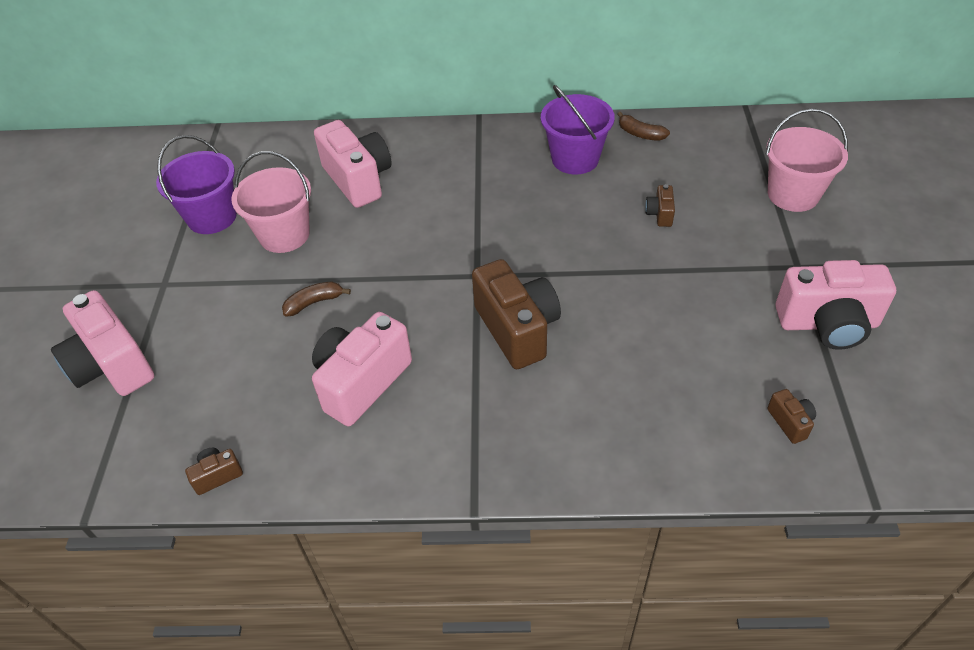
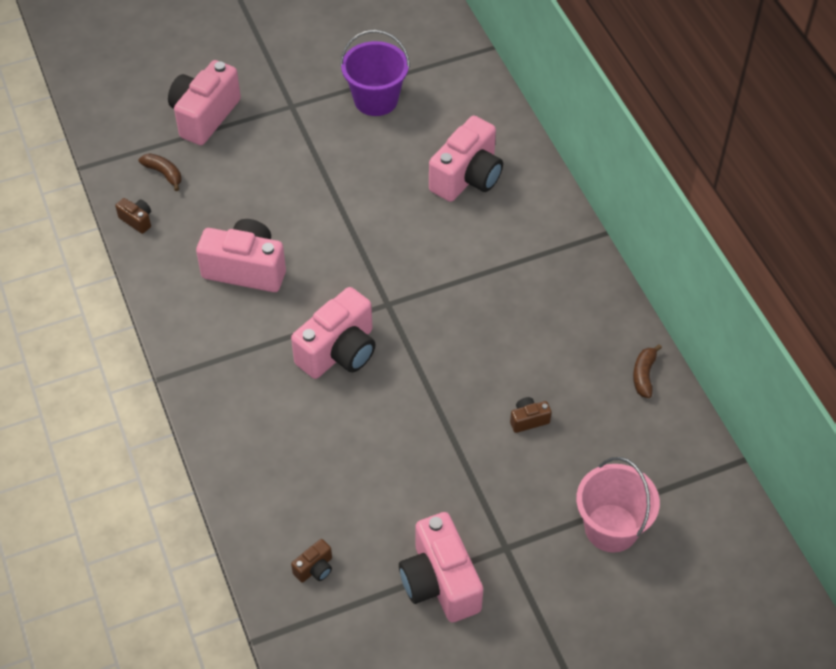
camera: 65 degrees right, 5 degrees up
(284, 235) = (377, 156): pink bucket -> none
(314, 302) = (312, 207): brown banana -> brown banana (164, 174)
(517, 329) = (339, 351): brown camera -> pink camera
(575, 159) = (577, 331): purple bucket -> none

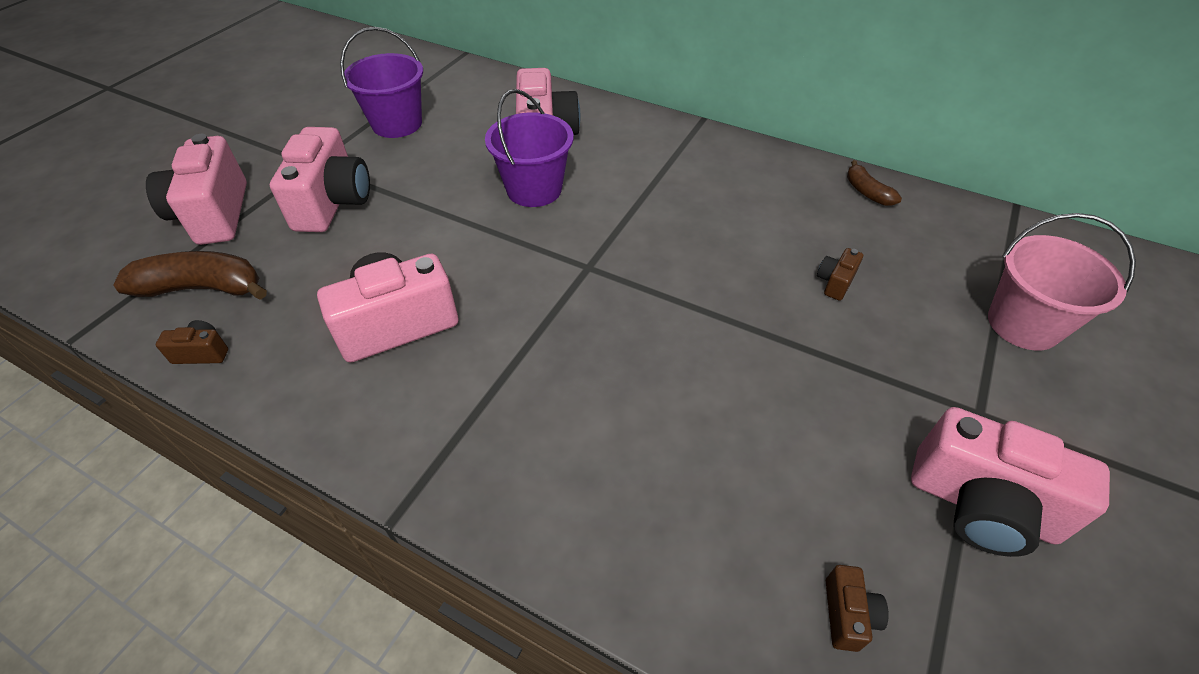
camera: 40 degrees left, 5 degrees down
(164, 174) = (203, 288): brown banana -> brown banana, size x1.80
(339, 351) = (588, 339): pink camera -> pink camera (333, 203)
(413, 221) = (534, 189): none -> purple bucket

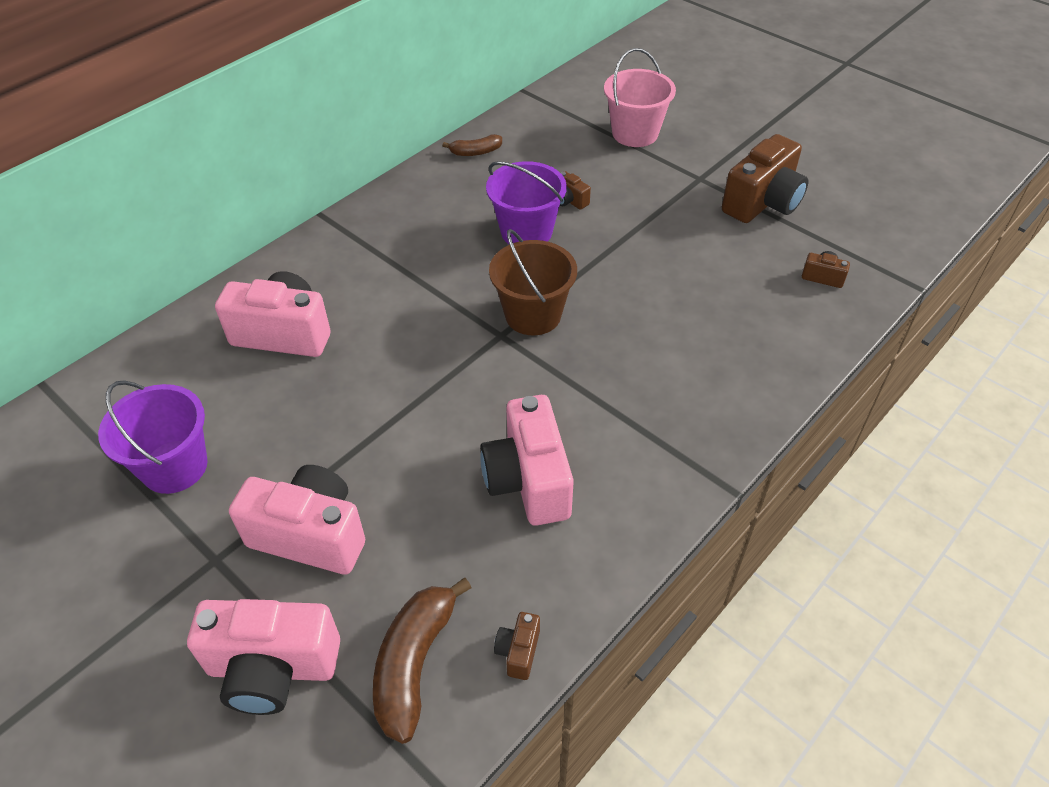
camera: 75 degrees left, 0 degrees up
(534, 189) = (372, 355): purple bucket -> purple bucket (526, 232)
(626, 286) = (533, 315): none -> brown bucket
(981, 506) = (763, 202): pink camera -> brown camera

